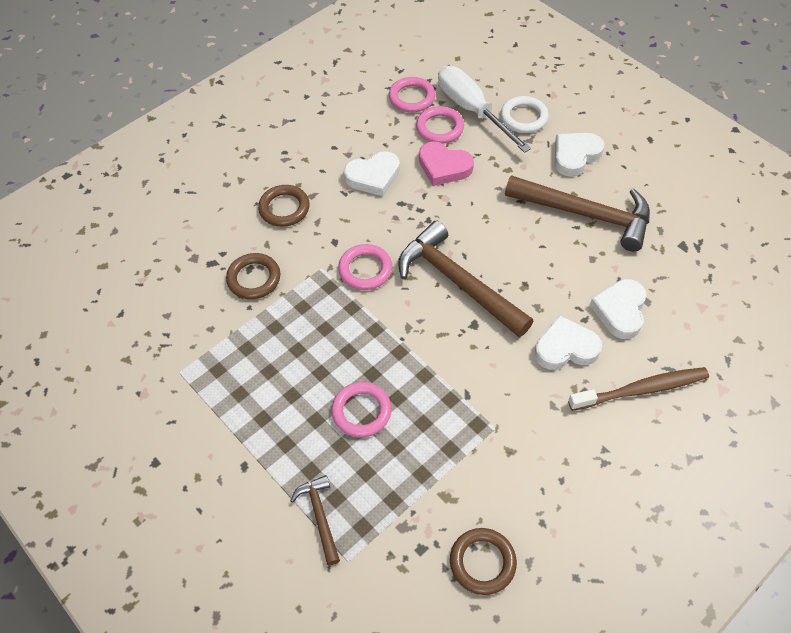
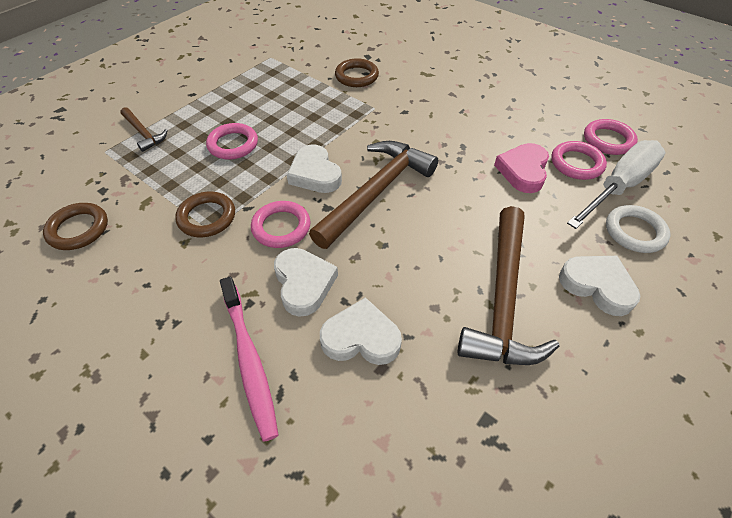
camera: 80 degrees right, 5 degrees down
(284, 208) = (432, 81): brown ring -> brown ring (207, 217)
(320, 516) = (144, 133): brown hammer -> brown hammer turned 75 degrees clockwise
(365, 269) = (378, 132): pink ring -> pink ring (281, 227)
(373, 176) = (488, 125): white heart -> white heart (315, 174)
(641, 390) = (249, 360): brown toothbrush -> pink toothbrush

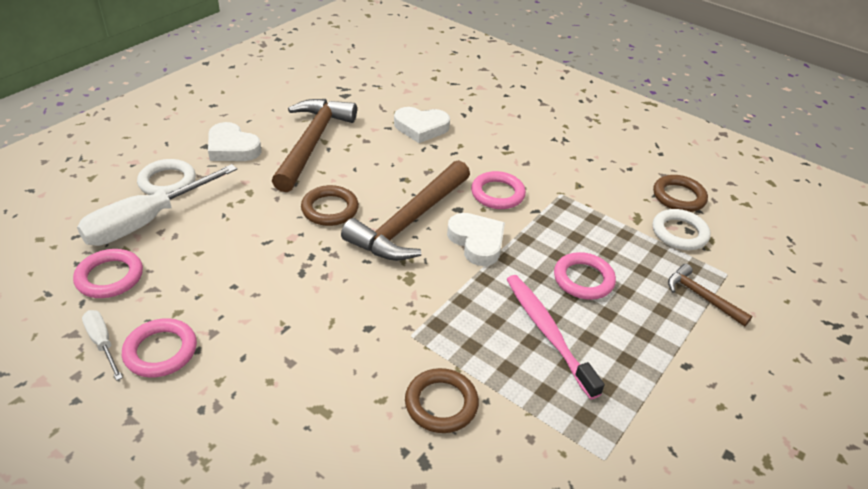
camera: 175 degrees right, 10 degrees down
(115, 187) = (679, 233): none -> white ring
(207, 217) = (570, 203): brown ring -> brown ring (330, 209)
(249, 360) = (494, 121): pink toothbrush -> pink toothbrush (547, 332)
(304, 283) = (467, 156): white heart -> none
(523, 171) = (243, 240): pink heart -> none
(576, 101) = (102, 343): none -> white screwdriver
(576, 163) = (174, 247): pink ring -> pink ring (161, 351)

